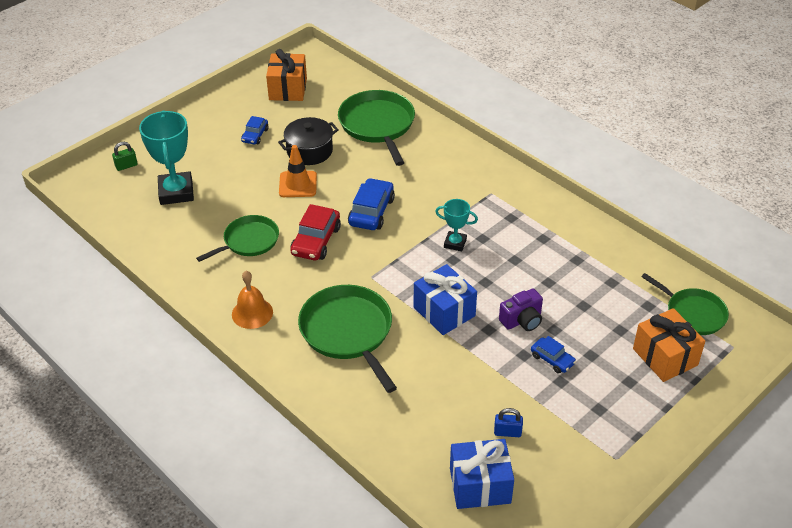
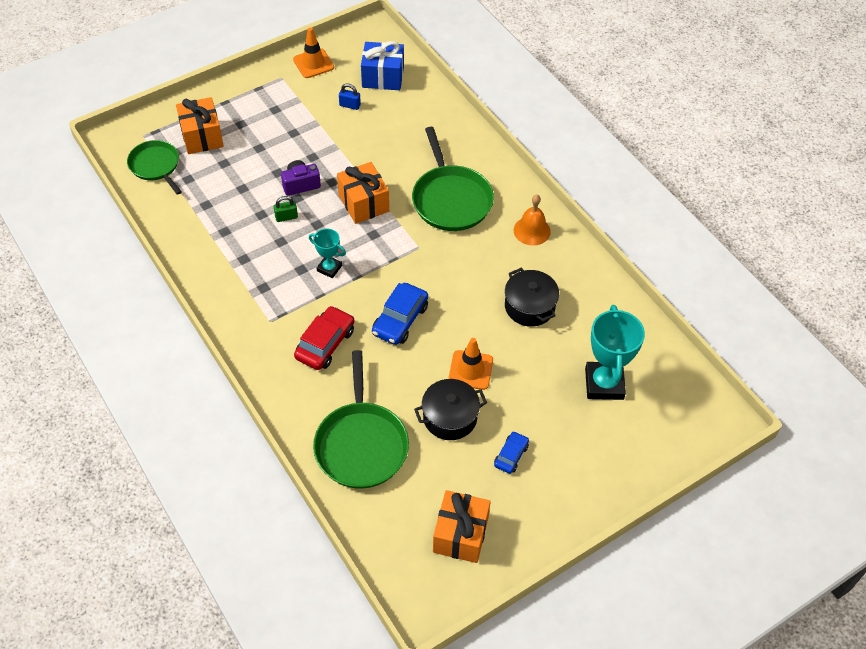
camera: 170 degrees left, 10 degrees up
(126, 166) = (663, 434): green padlock -> green padlock (286, 217)
(248, 241) = (529, 306): green pan -> black pot
(316, 241) = (463, 295): red car -> red car (325, 344)
(444, 311) = (363, 203): blue gift -> orange gift
(552, 359) = (291, 149): blue car -> none
(584, 490) = (313, 63): none -> orange traffic cone

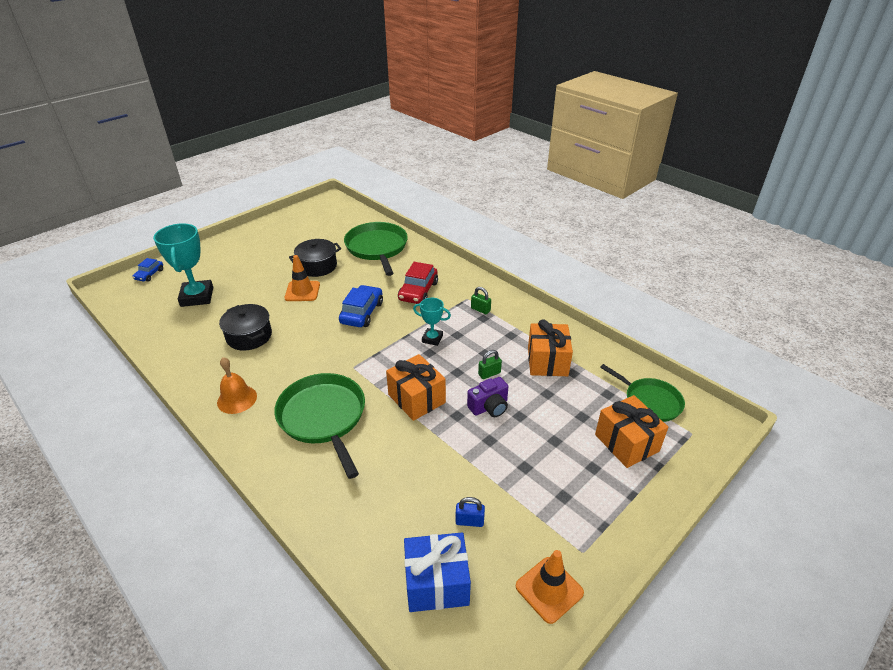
camera: 170 degrees right, 15 degrees down
(261, 300) = (480, 309): none -> green padlock
(460, 535) = (309, 223): orange gift -> orange gift (547, 361)
(511, 455) = (275, 255): blue car -> blue car (149, 274)

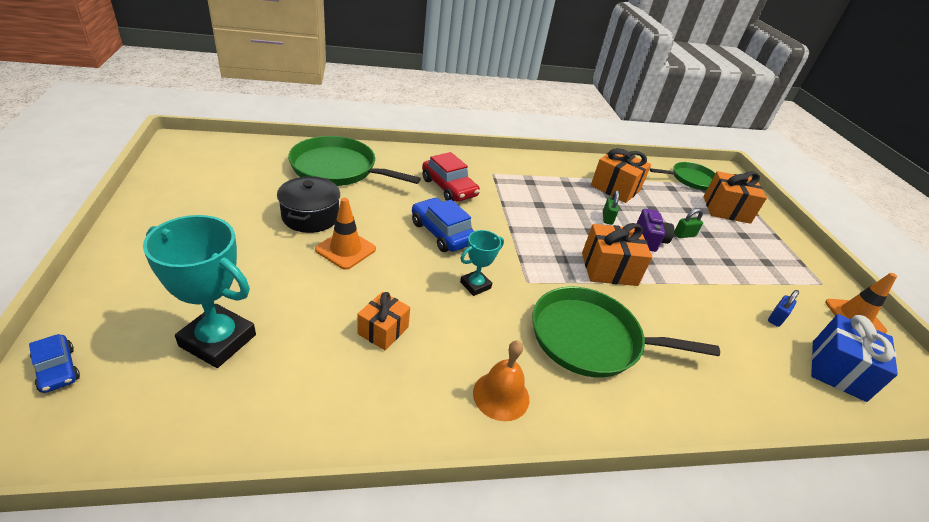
camera: 60 degrees left, 0 degrees up
(249, 336) = (383, 330): black pot -> orange gift
(432, 339) = (531, 218): turquoise trophy -> turquoise trophy (475, 285)
(480, 309) = (517, 176): green padlock -> green padlock (684, 235)

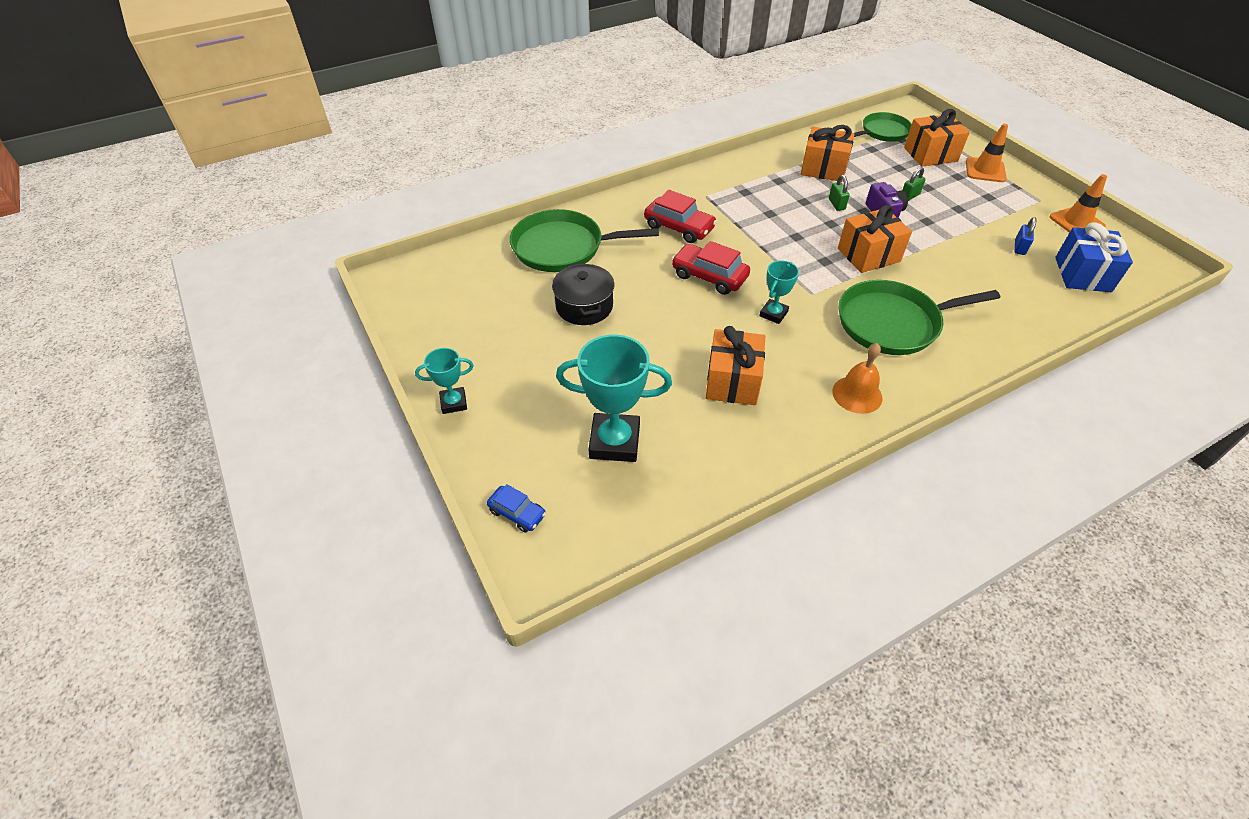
camera: 15 degrees left, 10 degrees up
(120, 249) = (454, 403): none -> turquoise trophy
(345, 249) = (642, 325): orange traffic cone -> orange traffic cone (985, 170)
(383, 330) = (732, 381): orange gift -> orange gift, size x1.57
(442, 233) = (709, 276): blue car -> red car

